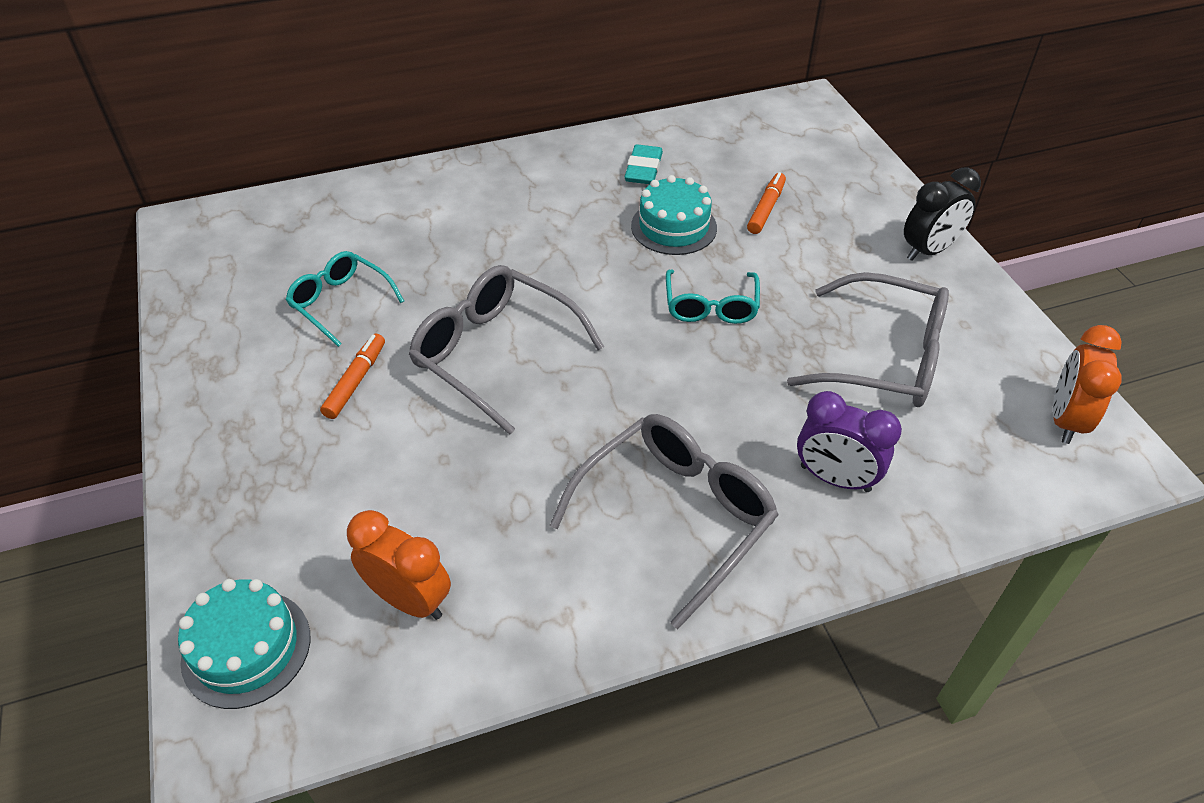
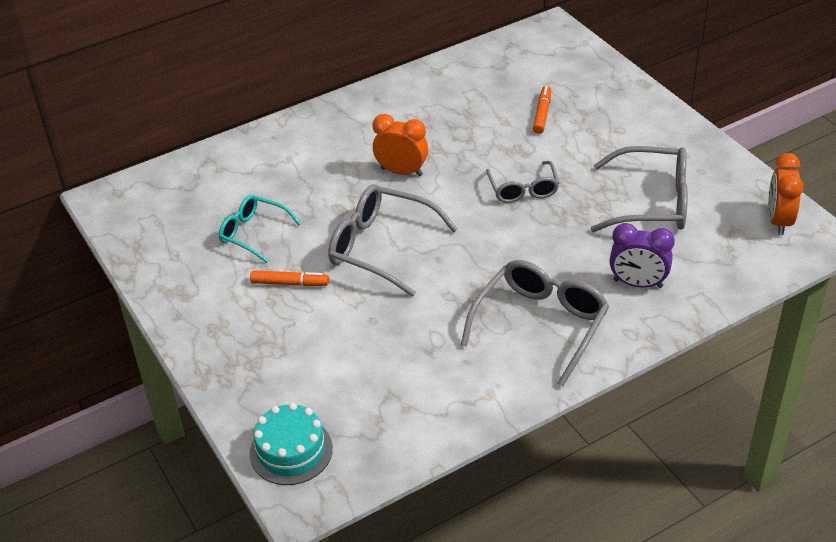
camera: 10 degrees left, 5 degrees down
(355, 381) = (289, 283): orange marker -> orange marker turned 90 degrees clockwise
(409, 599) = (385, 404): orange clock -> orange clock (401, 172)
(643, 169) = (442, 99): turquoise eraser -> none
(674, 227) = (478, 138): turquoise cake -> none
(711, 306) = (523, 189): turquoise glasses -> grey glasses
(928, 251) = (665, 125): black clock -> none

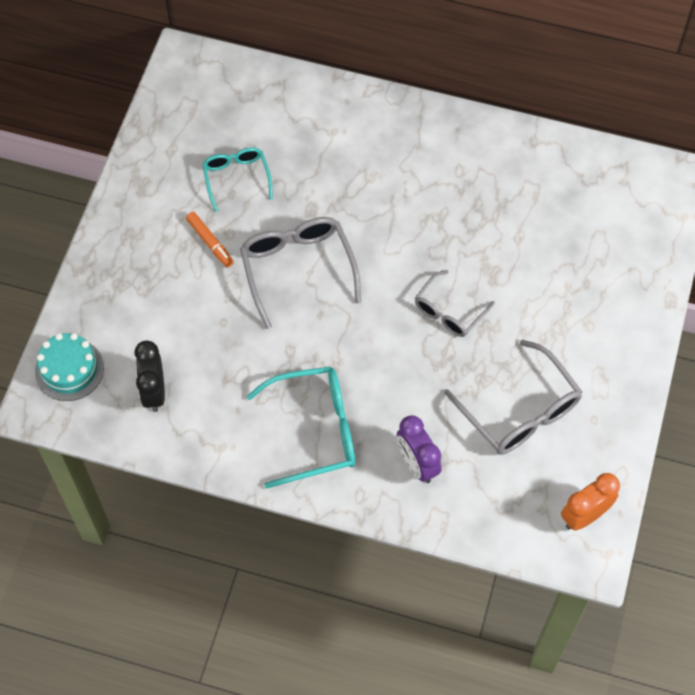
camera: 45 degrees right, 20 degrees up
(384, 405) = (154, 392): none -> black clock
(401, 172) = (390, 216): orange clock -> none
(541, 324) = (315, 430): grey glasses -> turquoise glasses
(542, 114) = (553, 257): orange marker -> none

